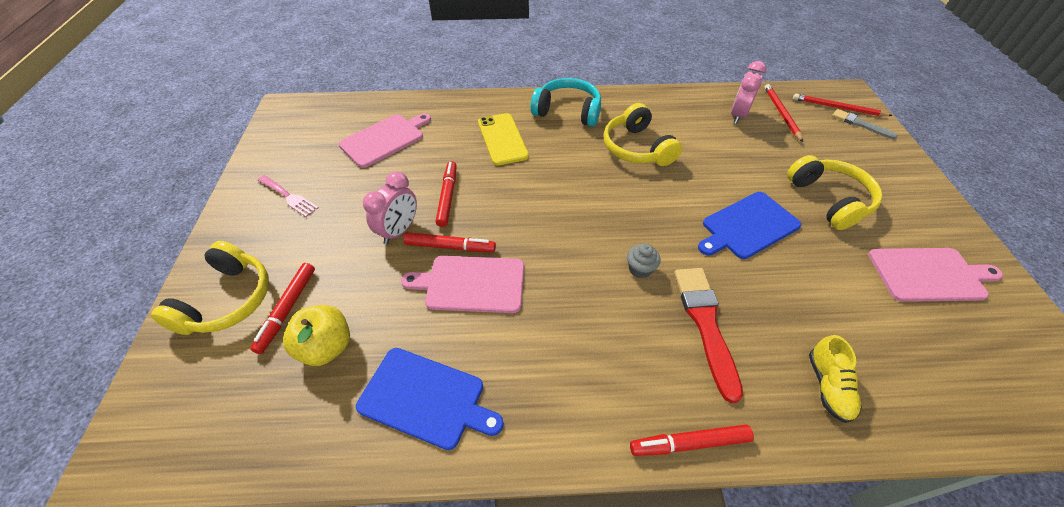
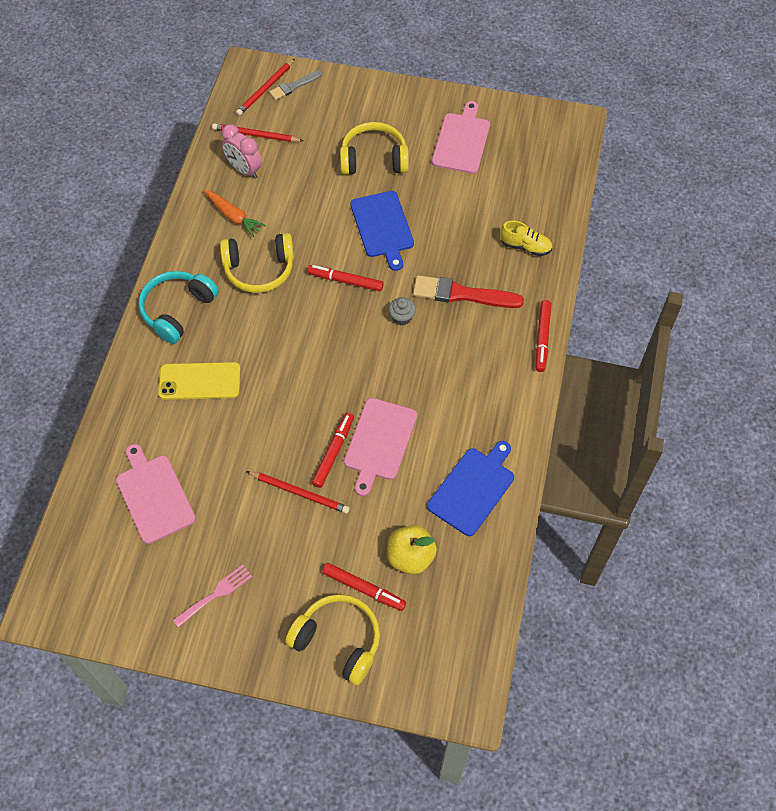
camera: 75 degrees left, 10 degrees up
(399, 231) = (299, 493): pink clock -> red pencil
(447, 197) = (268, 445): red marker -> red marker (345, 281)
(683, 120) = (233, 216): none -> orange carrot

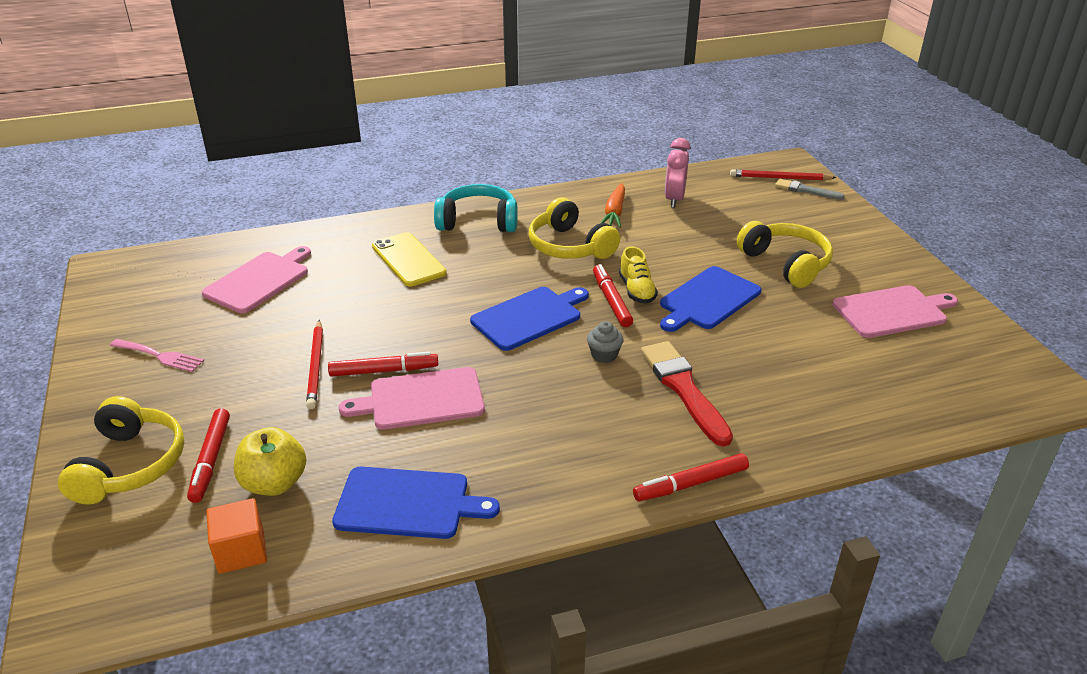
camera: 60 degrees right, 25 degrees down
(256, 135) = (721, 191): red pencil -> none
(330, 338) = (529, 317): none -> blue cutting board
(461, 593) = (241, 551): none -> orange cube
(525, 246) = (812, 416): yellow shoe -> yellow shoe (636, 290)

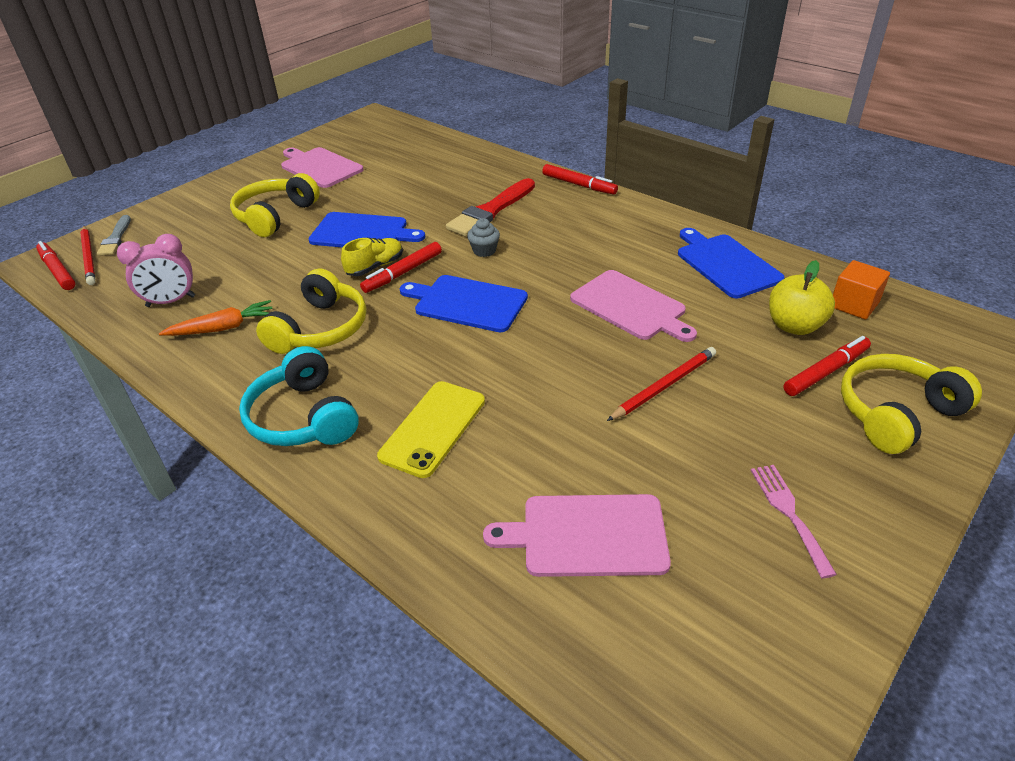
camera: 120 degrees left, 5 degrees up
(384, 371) = (622, 343): red marker -> red marker (58, 271)

